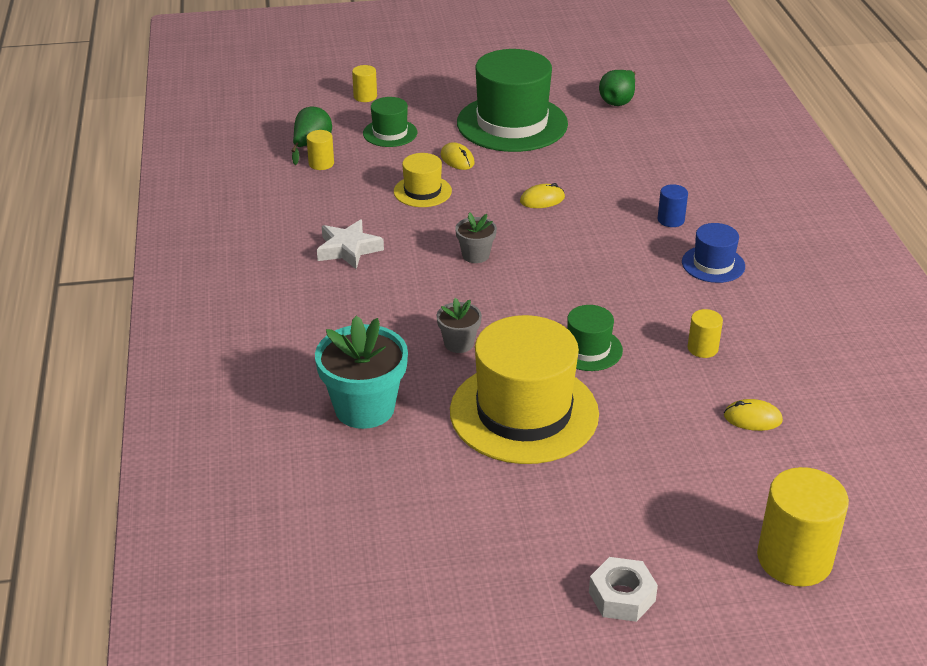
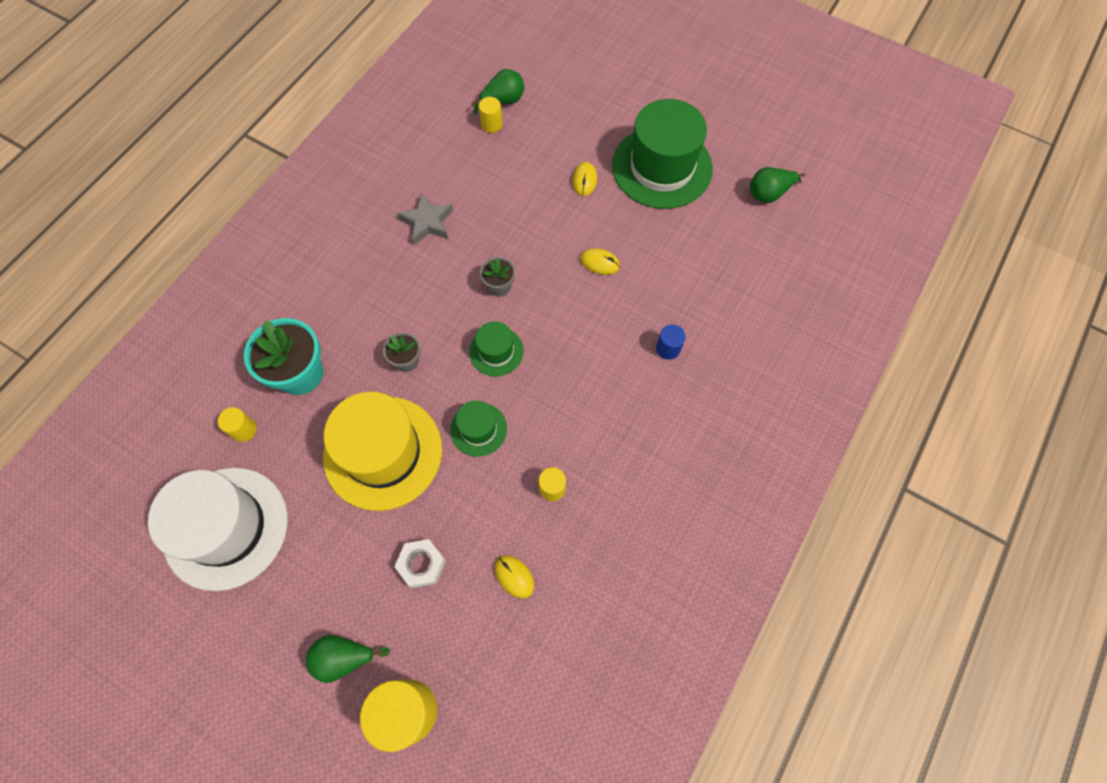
camera: 40 degrees right, 30 degrees up
(348, 249) = (427, 222): white star -> grey star
(365, 96) = (588, 71): yellow cylinder -> yellow cylinder (244, 430)
(390, 133) = (566, 122): green hat -> green hat (496, 351)
(422, 191) = (528, 198): yellow hat -> none
(443, 555) = (226, 527): none -> white hat
(622, 596) = (283, 646): white nut -> white nut (422, 564)
(689, 564) = (344, 658): none -> green pear
(713, 264) = (649, 415): blue hat -> none

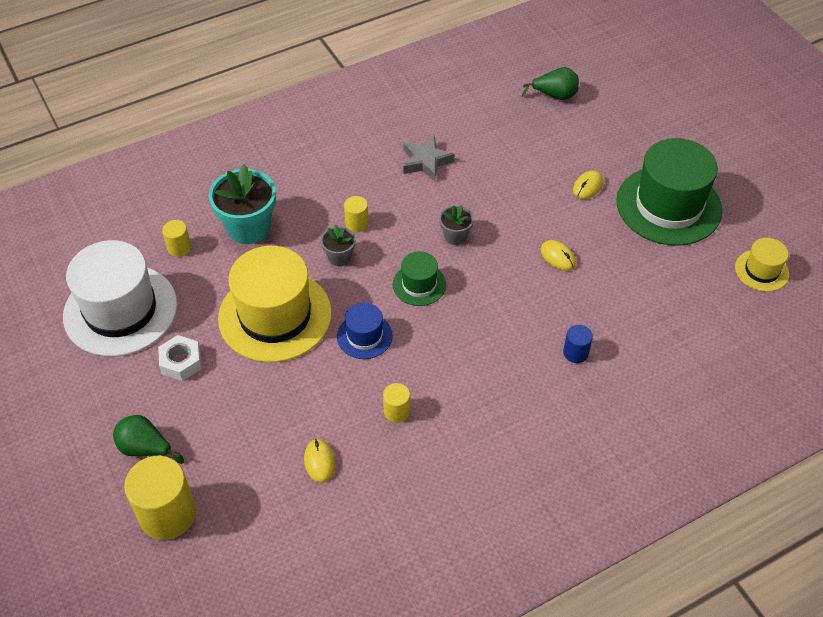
camera: 30 degrees right, 15 degrees down
(422, 564) = (250, 413): white nut -> white nut (181, 362)
(478, 429) = (364, 336): green hat -> blue hat
(491, 124) = (532, 110): yellow cylinder -> yellow cylinder (357, 223)
(769, 193) = (761, 270): green pear -> yellow hat

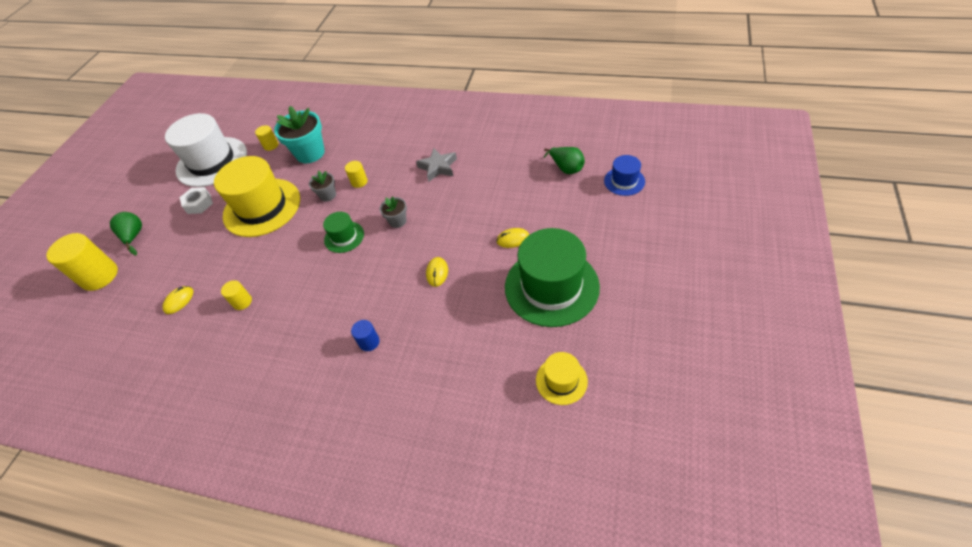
camera: 50 degrees right, 0 degrees up
(364, 336) = (283, 247): blue hat -> blue hat (624, 181)

